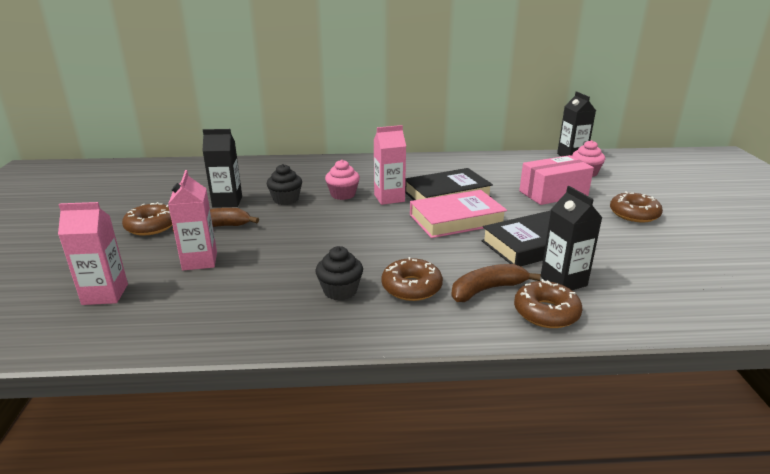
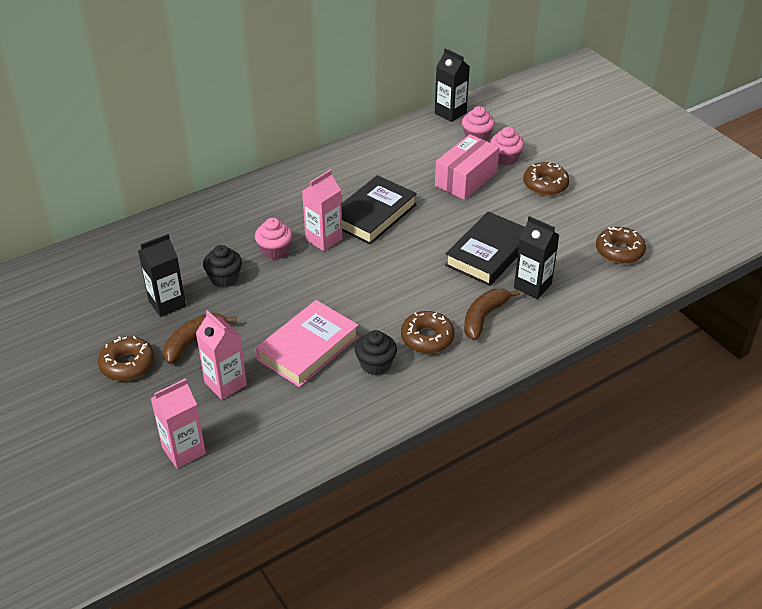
camera: 30 degrees left, 15 degrees up
(456, 219) = (406, 246): pink book -> pink book (308, 348)
(546, 312) = (537, 322): brown donut -> brown donut (619, 251)
(604, 189) = (505, 158): none -> pink cupcake

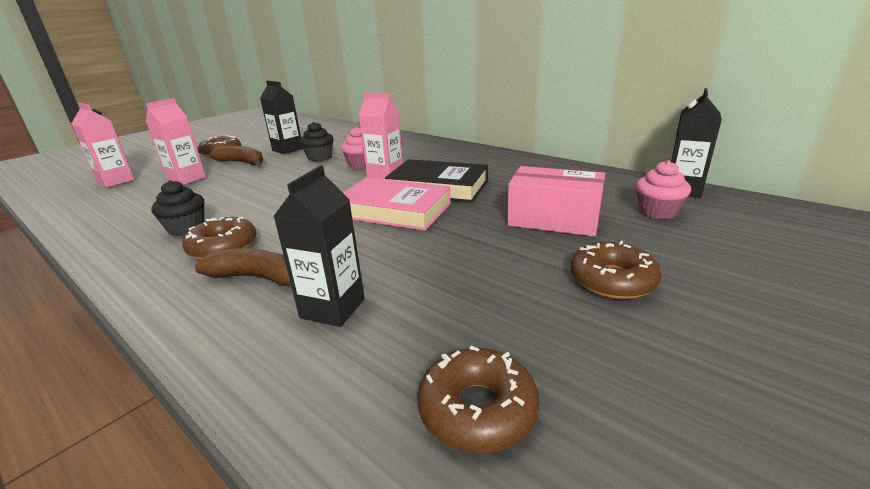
camera: 75 degrees right, 15 degrees down
(308, 348) = (223, 197): pink book -> pink book (394, 210)
(488, 253) = (400, 260): black book -> none
(505, 158) = (638, 237): pink cupcake -> none

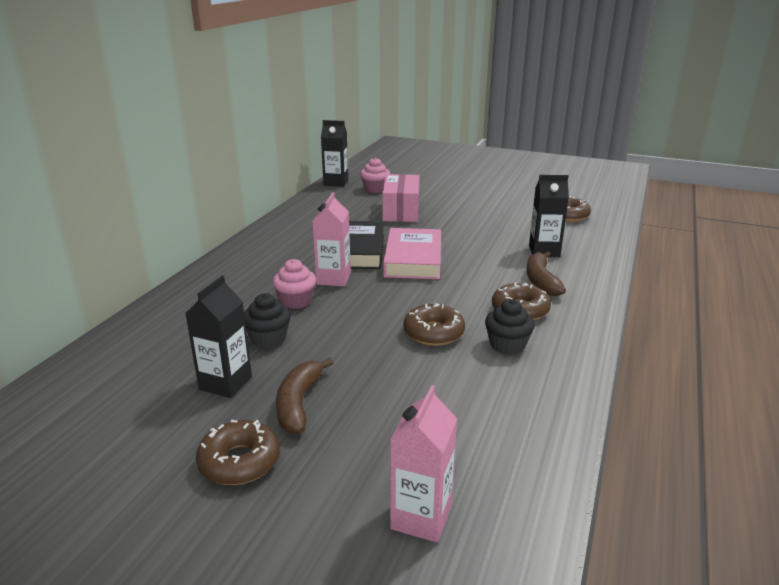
camera: 110 degrees left, 0 degrees up
(187, 179) = (384, 426): pink carton -> none
(612, 280) = (463, 199): brown donut -> brown donut (433, 333)

